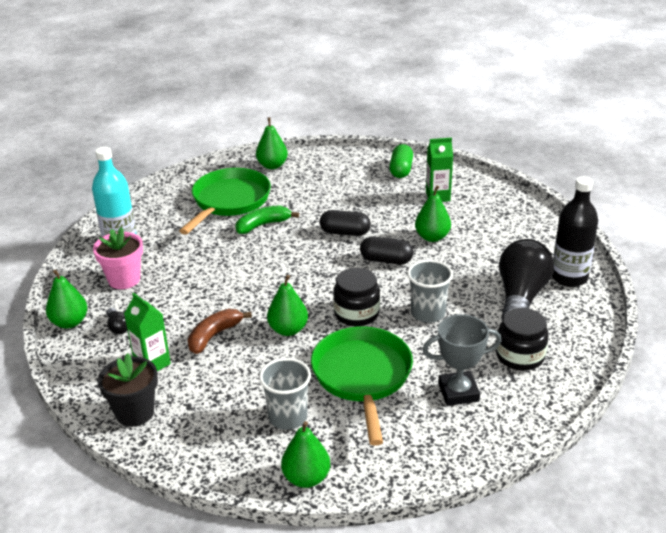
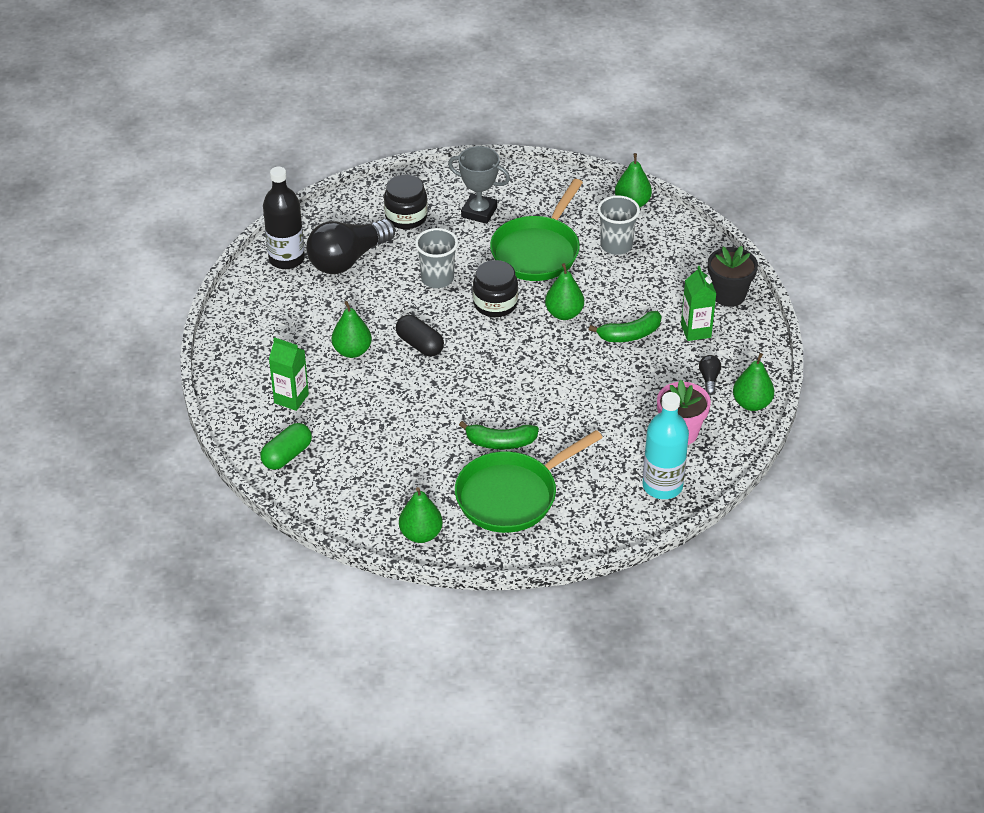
camera: 150 degrees left, 10 degrees up
(214, 336) = (630, 334): brown banana -> green banana
(345, 232) = (427, 394): black capsule -> none

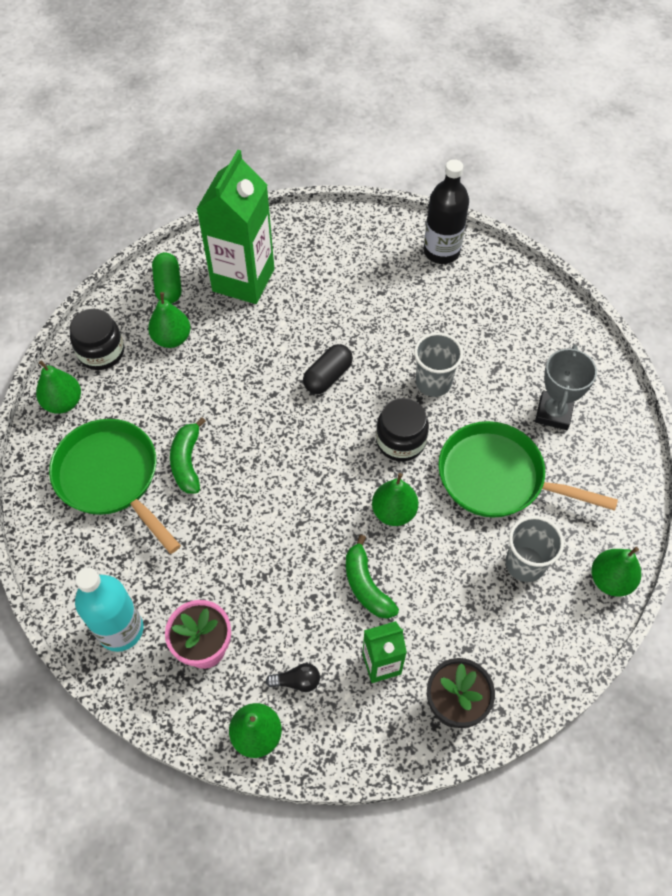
camera: 85 degrees right, 15 degrees up
(287, 455) = (168, 286): green capsule -> green capsule turned 45 degrees clockwise
(291, 398) = (243, 280): green carton -> green carton, size x1.93
(348, 259) = (449, 301): black light bulb -> none
(352, 351) = (313, 320): green pear -> green pear (172, 338)
(406, 217) = (529, 344): black jar -> black jar (101, 352)

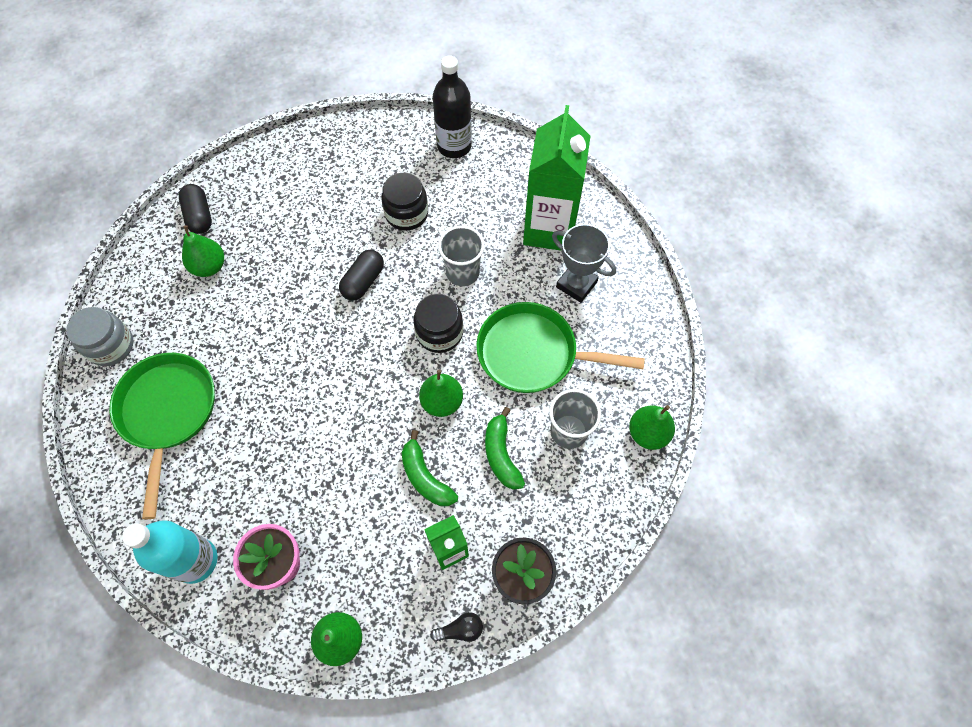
camera: 10 degrees left, 5 degrees up
(63, 402) = (111, 346): green pear -> grey jar
(101, 352) = (142, 290): black jar -> black jar (406, 214)
(111, 478) = (168, 413): green pan -> green pan turned 45 degrees clockwise
(168, 286) = (199, 216): green capsule -> black capsule
(187, 462) = (239, 385): green banana -> green banana (501, 454)
(243, 280) = (271, 200): green carton -> green carton (549, 229)
(297, 681) = (372, 581): black light bulb -> black light bulb (460, 629)
(553, 413) = (576, 284): grey trophy -> grey trophy turned 60 degrees counterclockwise

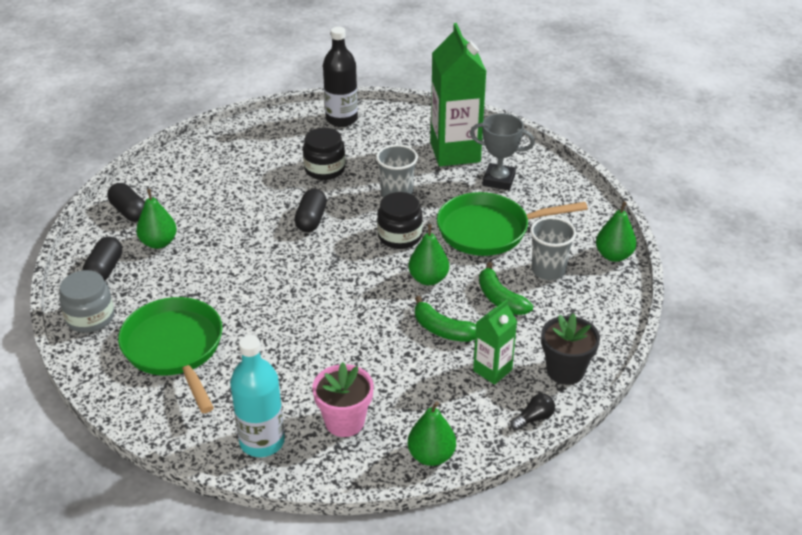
camera: 20 degrees left, 25 degrees down
(147, 287) = (105, 270): none -> black capsule

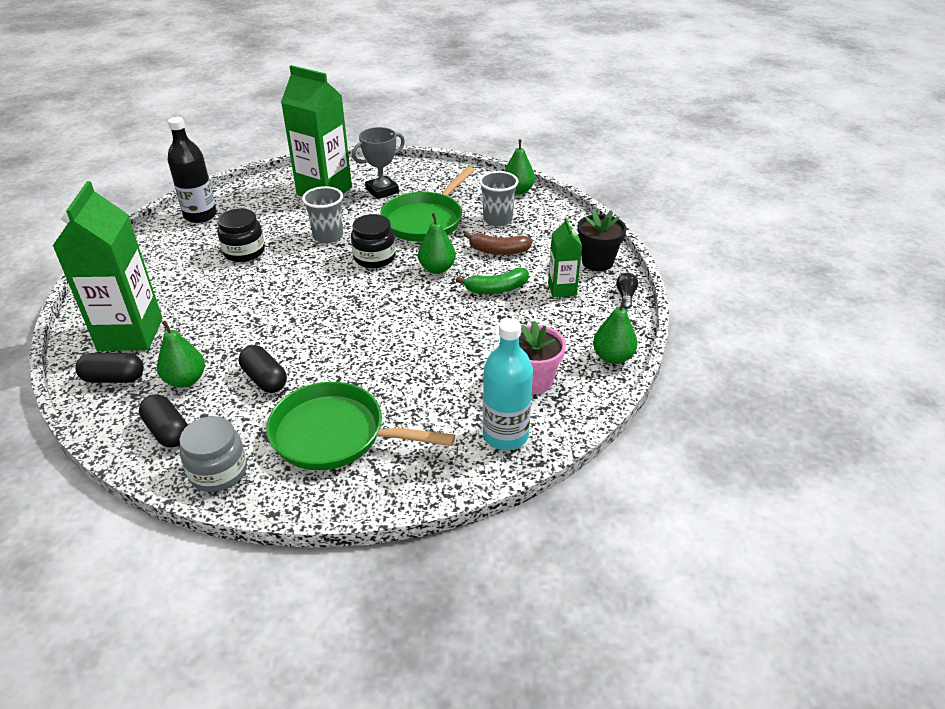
camera: 50 degrees left, 0 degrees up
(177, 186) = (130, 334): none -> green carton
(311, 220) = (291, 287): black capsule -> black capsule (265, 379)
(500, 299) = (498, 251): green banana -> brown banana

